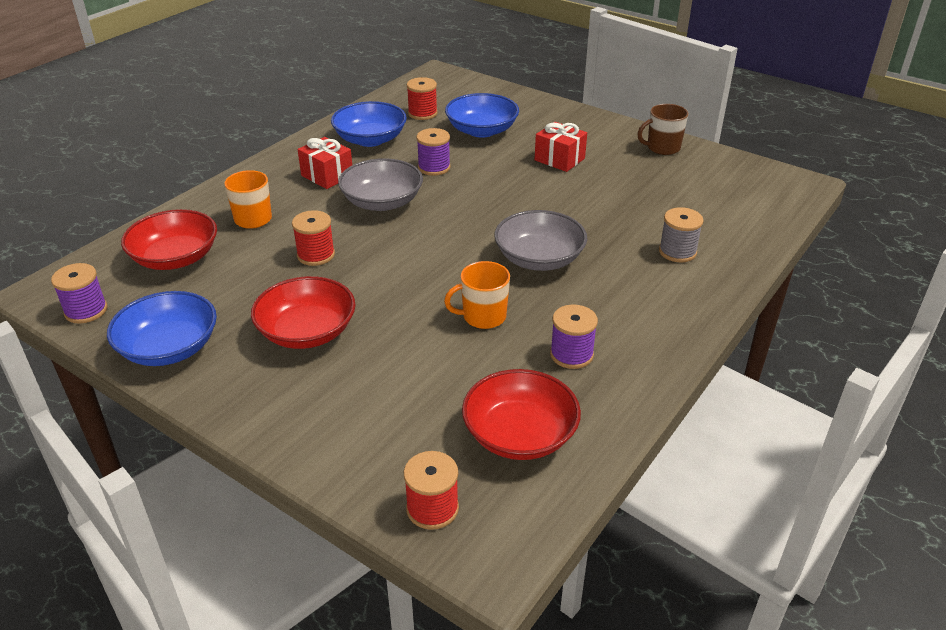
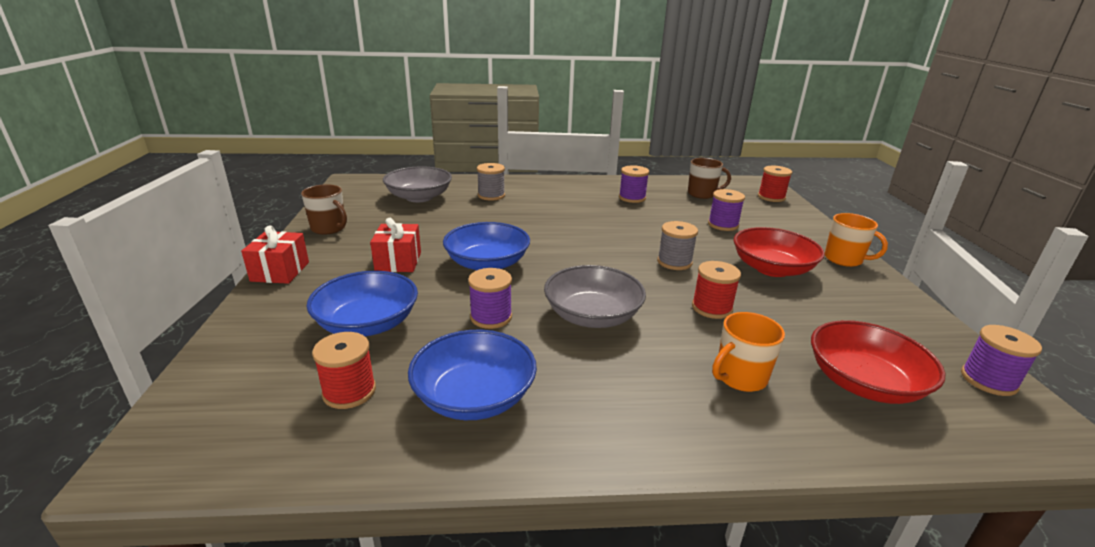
camera: 130 degrees left, 10 degrees down
(169, 348) = (895, 309): blue bowl -> blue bowl (487, 263)
(327, 176) = (599, 378): red gift -> red gift (280, 271)
(394, 282) = (674, 262): none -> grey spool
(418, 375) = (723, 225): none -> purple spool
(483, 316) = (648, 225): orange mug -> orange mug (844, 259)
(520, 435) = (702, 194): red bowl -> brown mug
(539, 258) = (563, 227): grey bowl -> grey bowl (419, 197)

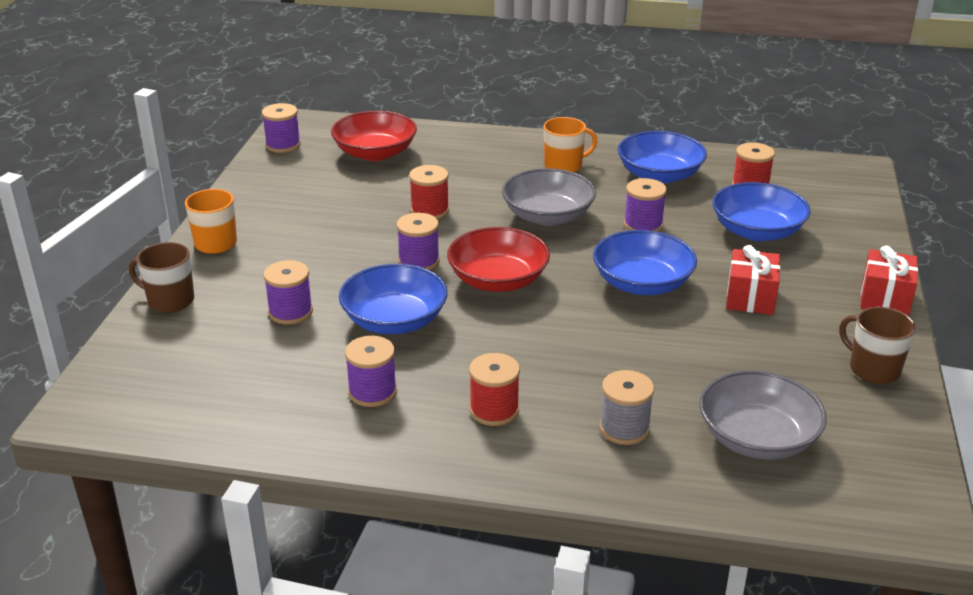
camera: 165 degrees left, 5 degrees up
(653, 226) = (394, 320): none -> blue bowl
(674, 262) = (419, 261): grey spool -> purple spool
(702, 194) = (237, 388): brown mug -> brown mug (170, 300)
(740, 377) = (461, 165): orange mug -> orange mug (564, 166)
(771, 197) = (127, 365): red spool -> red spool (494, 410)
(772, 268) = (316, 241): red bowl -> red bowl (498, 280)

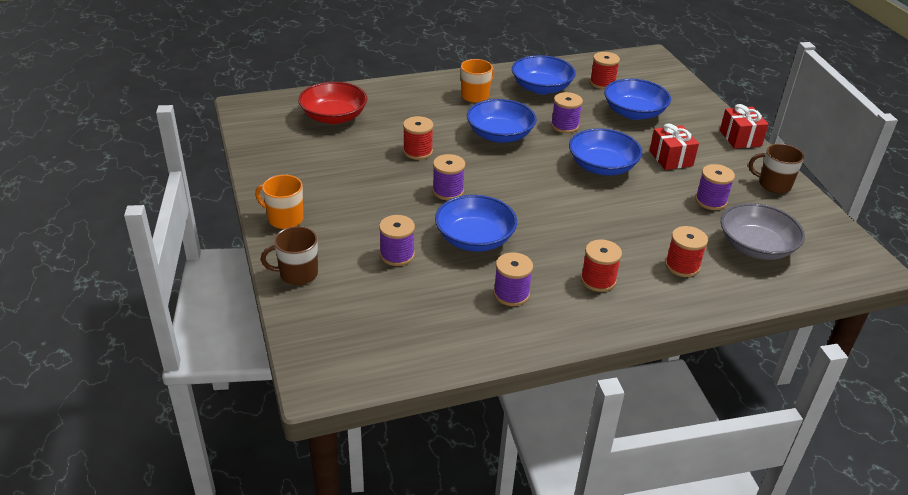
camera: 30 degrees left, 5 degrees up
(283, 145) = (256, 127): purple spool -> purple spool (710, 201)
(498, 280) = (513, 190): red bowl -> none
(548, 216) = (500, 135): grey bowl -> blue bowl
(624, 428) = (682, 266): grey spool -> red spool

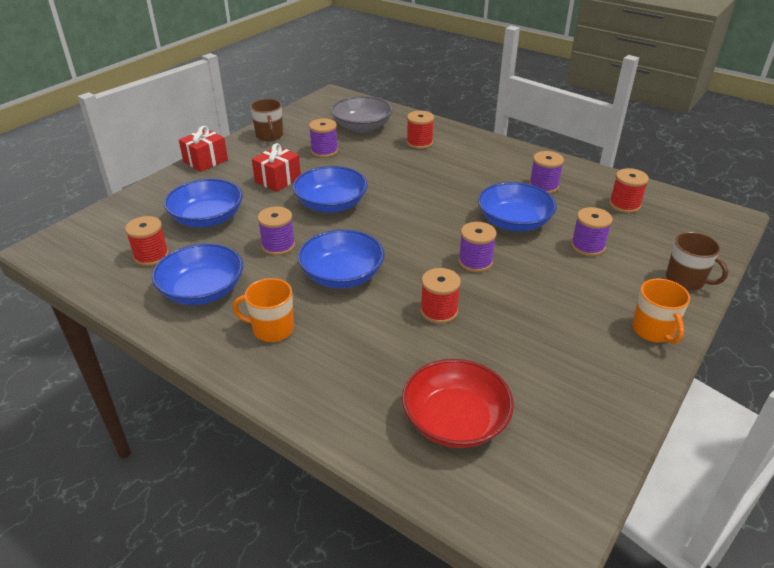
camera: 125 degrees left, 0 degrees up
(598, 280) = (479, 163): red spool -> red spool (624, 205)

